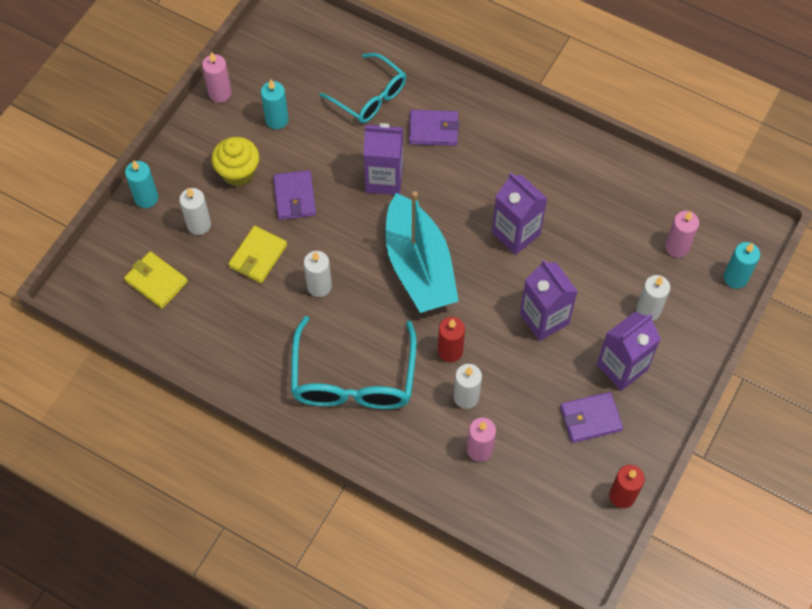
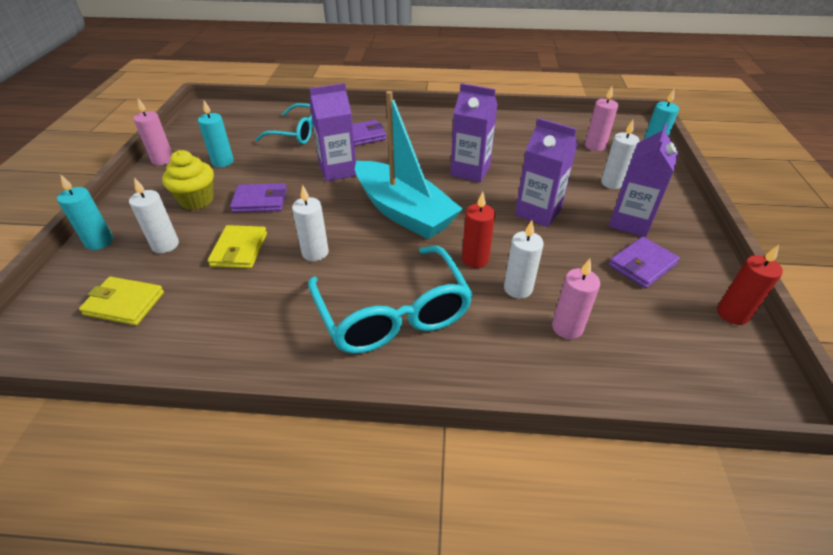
camera: 25 degrees left, 20 degrees down
(294, 197) = (260, 201): purple wallet -> purple wallet turned 60 degrees counterclockwise

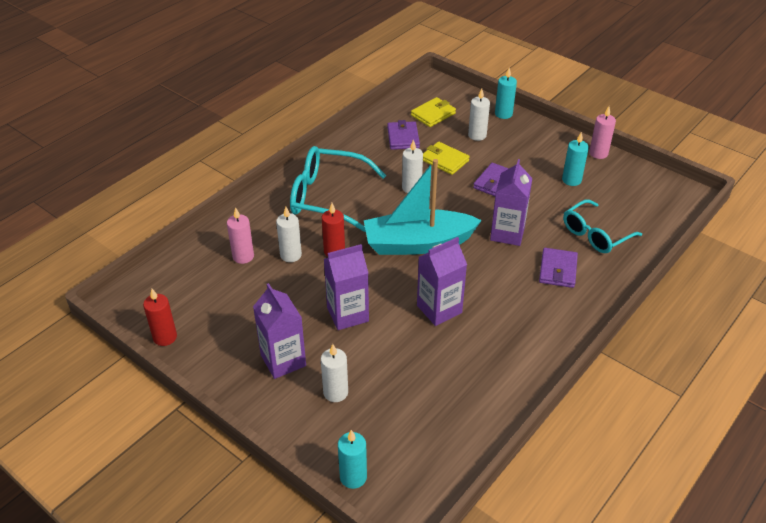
camera: 125 degrees right, 0 degrees up
(197, 200) = (522, 157): yellow cupcake -> none
(595, 146) = (400, 432): pink candle -> none
(642, 265) = (242, 329): purple wallet -> purple wallet (403, 138)

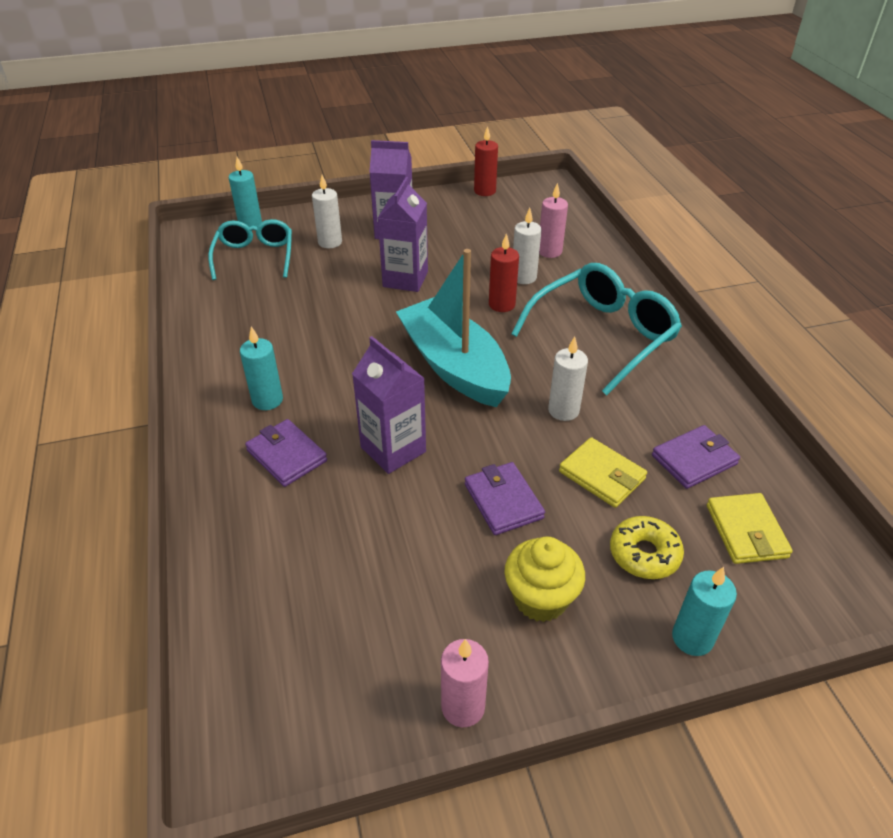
camera: 125 degrees right, 0 degrees up
(403, 138) = (694, 460): purple wallet -> purple wallet turned 60 degrees counterclockwise
(418, 243) = (454, 366): turquoise boat -> turquoise boat turned 60 degrees counterclockwise
(439, 309) = (344, 334): purple carton -> none
(444, 160) = (602, 475): yellow wallet -> yellow wallet turned 60 degrees clockwise
(477, 135) = (644, 554): white candle -> yellow donut
(532, 153) = (540, 598): none -> yellow cupcake
(571, 180) = (429, 602): turquoise candle -> turquoise candle (267, 400)
(595, 234) = (296, 539): turquoise glasses -> turquoise glasses (255, 256)

